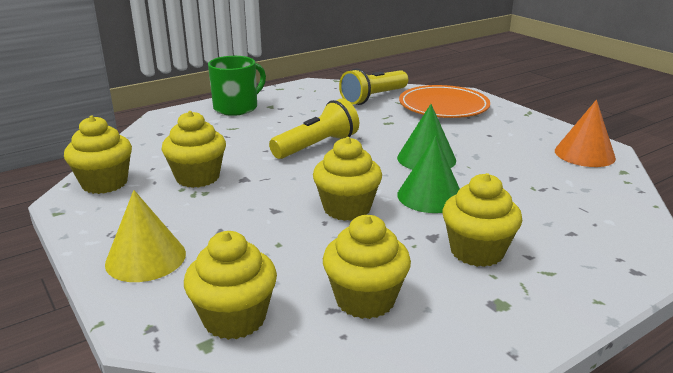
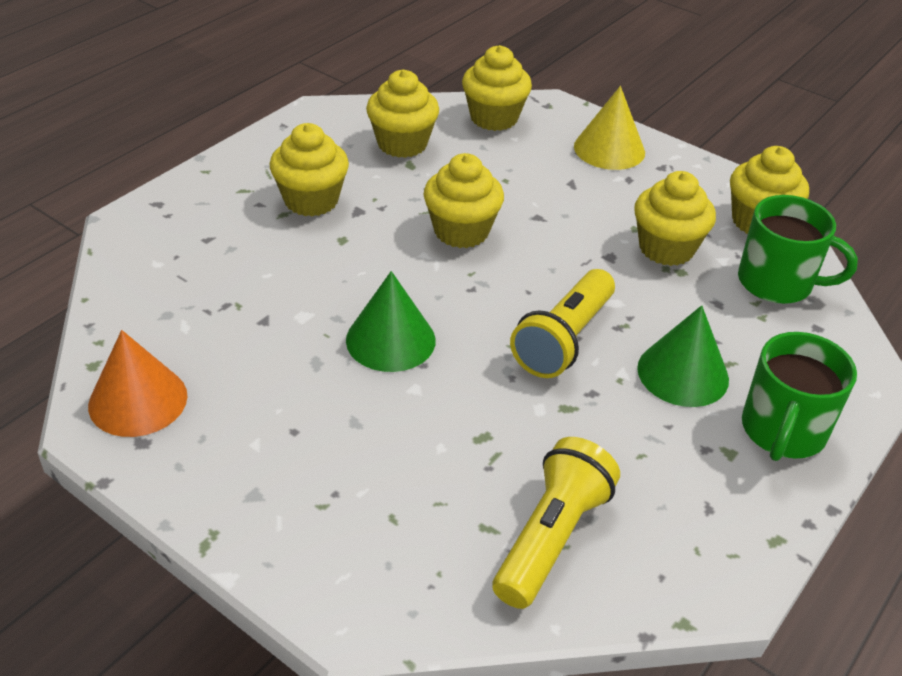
camera: 160 degrees right, 15 degrees up
(150, 152) = (777, 283): none -> green mug
(430, 196) = (371, 266): green cone -> green cone (683, 373)
(443, 106) = (391, 529): orange plate -> none

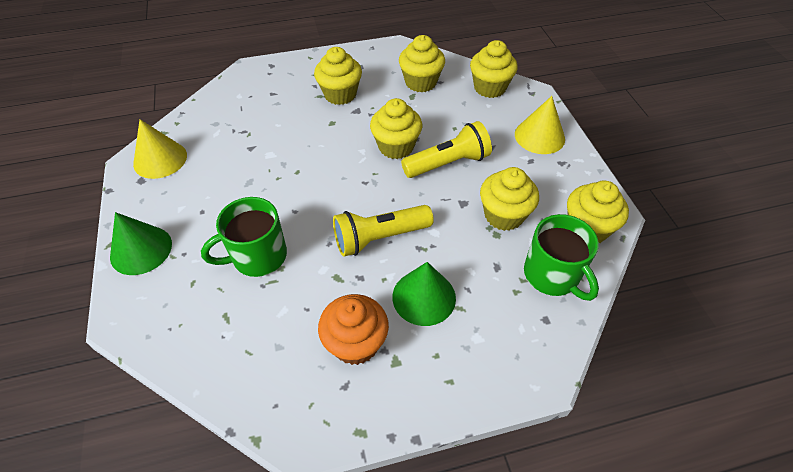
camera: 40 degrees right, 10 degrees up
(138, 400) = (160, 159): orange cone -> yellow cone
(390, 340) = (294, 189): green cone -> green cone (141, 250)
(551, 537) = (247, 343): yellow flashlight -> yellow flashlight (448, 163)
(669, 460) = (355, 343): none -> orange cupcake
(782, 431) = (442, 370): green mug -> green mug (258, 256)

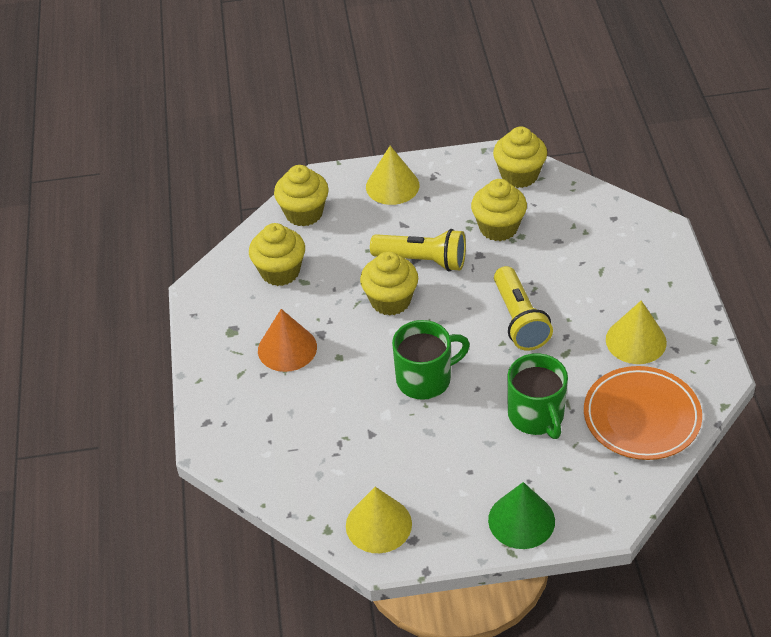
camera: 80 degrees left, 5 degrees down
(248, 349) = (641, 417): none -> orange plate
(340, 94) = (287, 348): yellow cupcake -> orange cone
(355, 343) = (636, 341): orange cupcake -> yellow cone
(424, 297) = (589, 292): green cone -> none
(448, 163) = (422, 260): yellow flashlight -> yellow flashlight turned 120 degrees clockwise
(552, 275) = (569, 206): green mug -> green mug (425, 379)

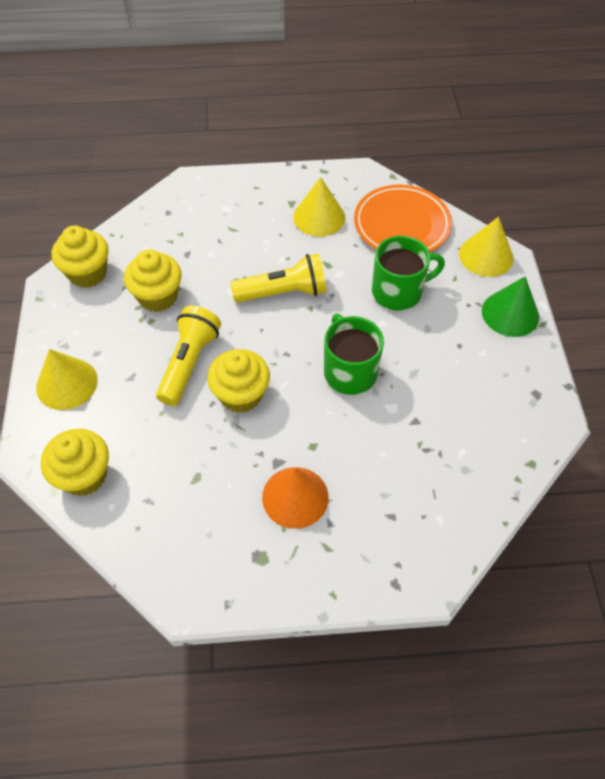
camera: 90 degrees left, 10 degrees up
(280, 272) = (175, 503): yellow cupcake -> none
(378, 524) = (522, 420): yellow cone -> yellow cone (486, 256)

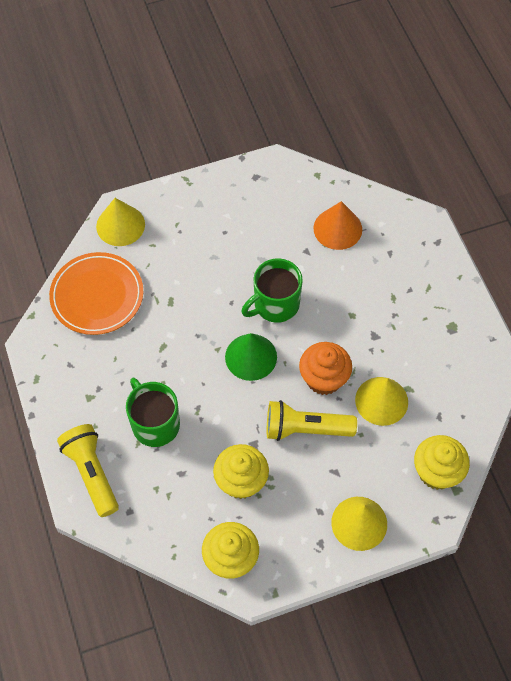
camera: 105 degrees left, 5 degrees up
(241, 395) = (324, 378): yellow cupcake -> orange cupcake
(283, 292) = (206, 375): yellow flashlight -> yellow flashlight (92, 473)
(295, 497) = (398, 316): orange cone -> orange cone (337, 228)
(319, 217) = (103, 367): yellow cone -> yellow cone (381, 401)
(398, 292) = (180, 284): green mug -> green mug (155, 424)
(510, 313) = (181, 201): green cone -> green cone (251, 357)

